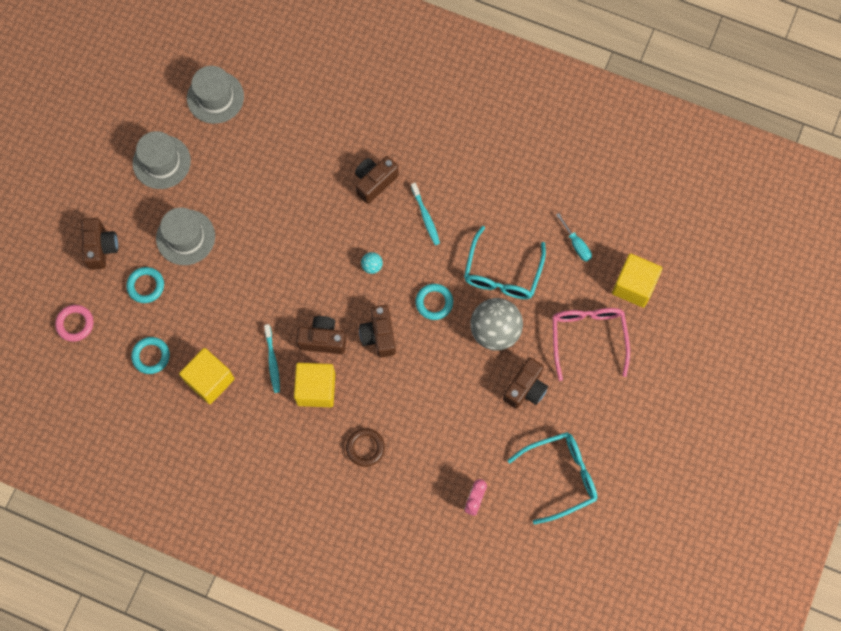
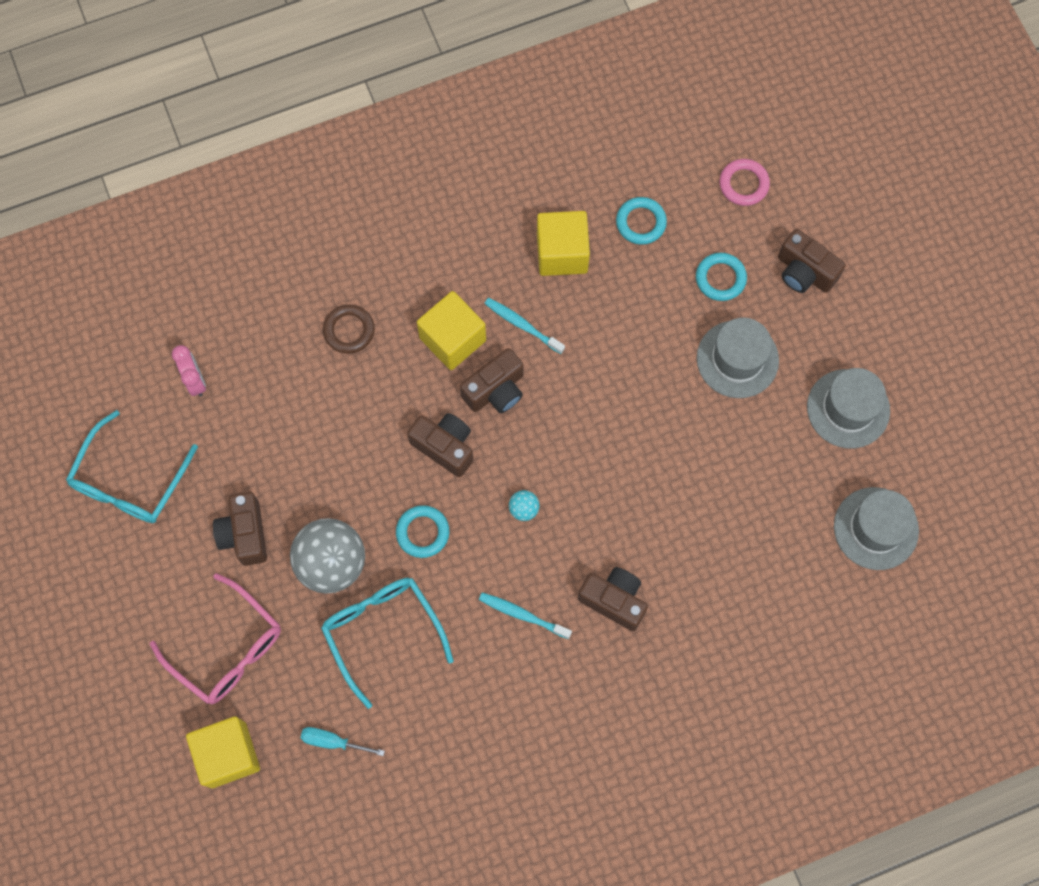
camera: 135 degrees right, 0 degrees up
(374, 182) = (614, 600): brown camera -> brown camera turned 60 degrees counterclockwise

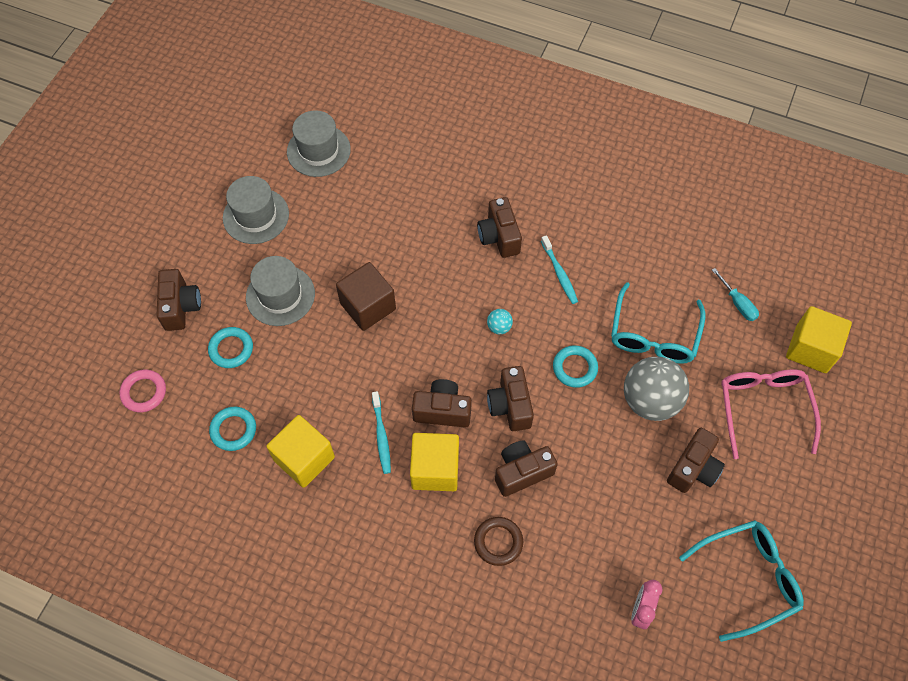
camera: 135 degrees left, 10 degrees down
(382, 401) = (522, 472): none -> brown camera
(654, 420) = (368, 306): none -> brown cube

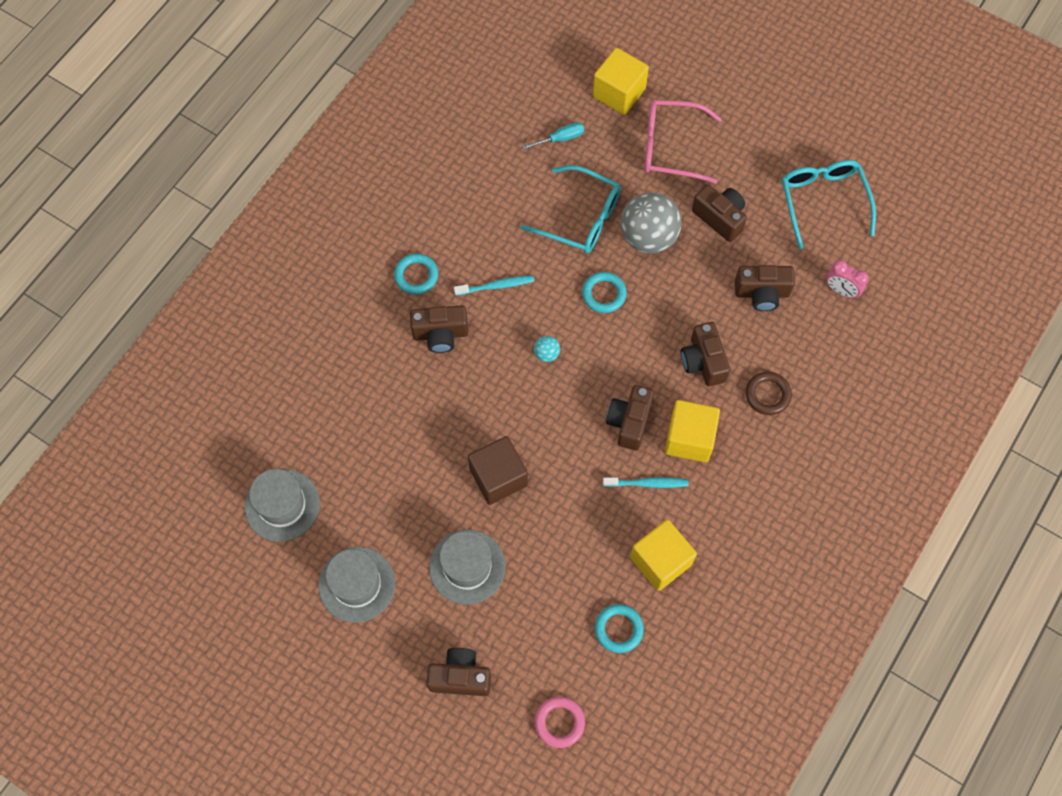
camera: 80 degrees left, 5 degrees up
(231, 349) = (523, 625): turquoise ring -> turquoise ring (416, 276)
(510, 406) = (634, 359): brown camera -> brown camera (762, 293)

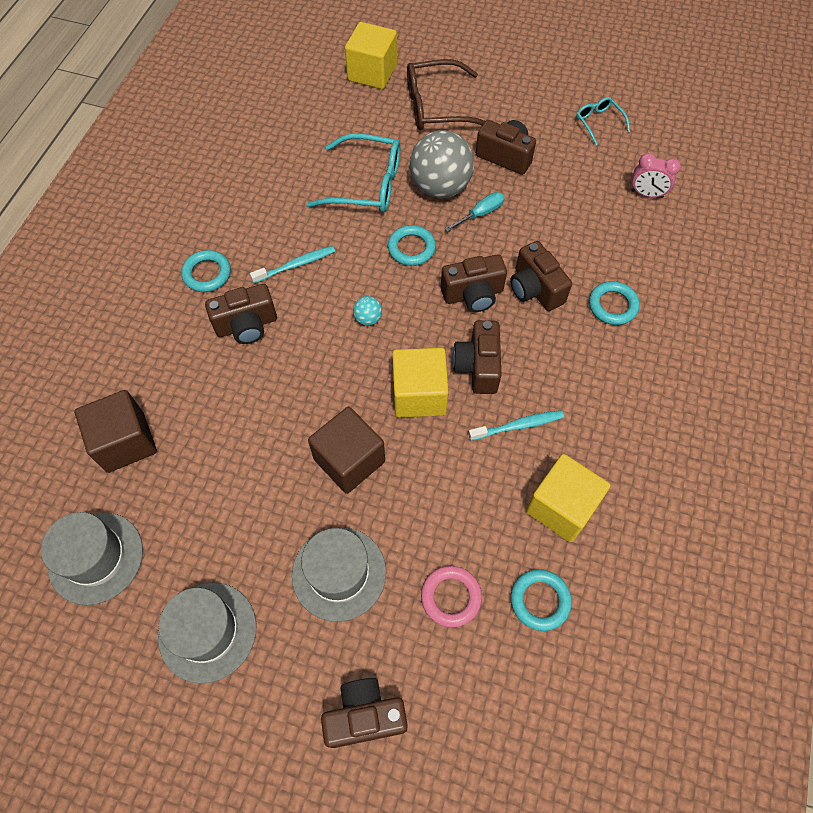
camera: 15 degrees left, 5 degrees down
(320, 415) = (125, 442): none -> brown cube
(559, 722) = (505, 741): pink ring -> pink ring (451, 597)
(560, 139) = (326, 121): turquoise screwdriver -> turquoise screwdriver (480, 214)
(671, 147) = (437, 107): pink glasses -> brown glasses
(689, 438) = (547, 368): yellow cube -> yellow cube (419, 395)
(762, 293) = (571, 213): brown camera -> brown camera (473, 294)
(767, 395) = (612, 305): brown ring -> turquoise ring
(823, 202) = (598, 123): turquoise glasses -> turquoise glasses, size x0.52

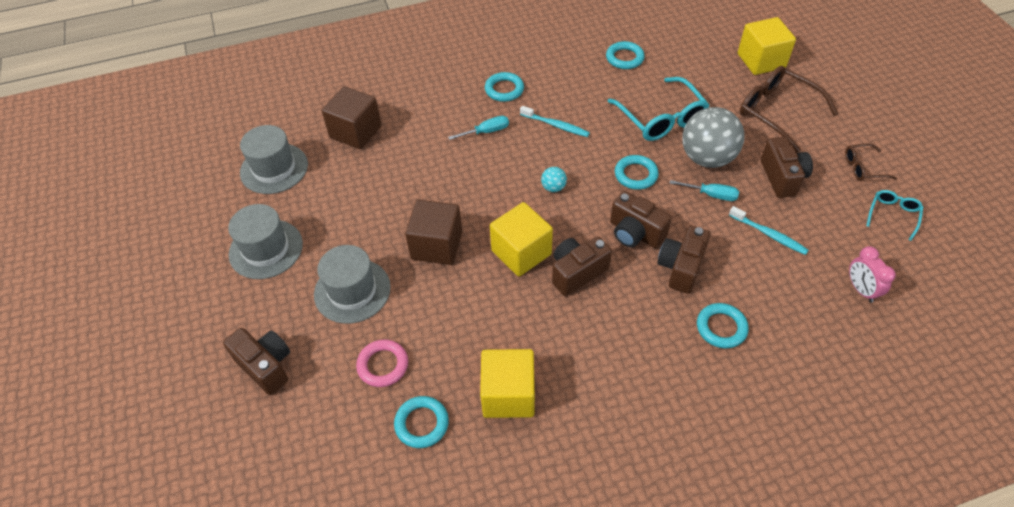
camera: 55 degrees right, 10 degrees down
(246, 325) = (486, 132): brown camera -> turquoise screwdriver
(268, 156) = (624, 58): none -> turquoise ring
(518, 425) = (551, 327): turquoise toothbrush -> turquoise toothbrush (769, 234)
(541, 102) = (863, 167): none -> brown glasses

